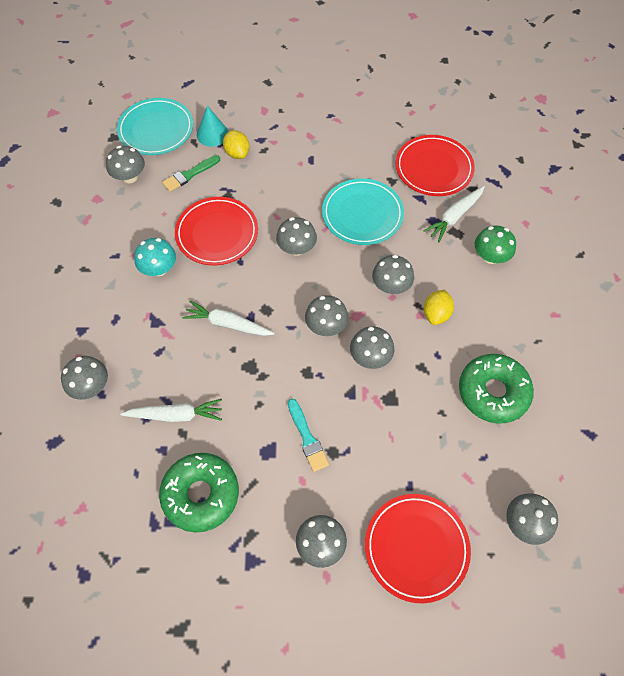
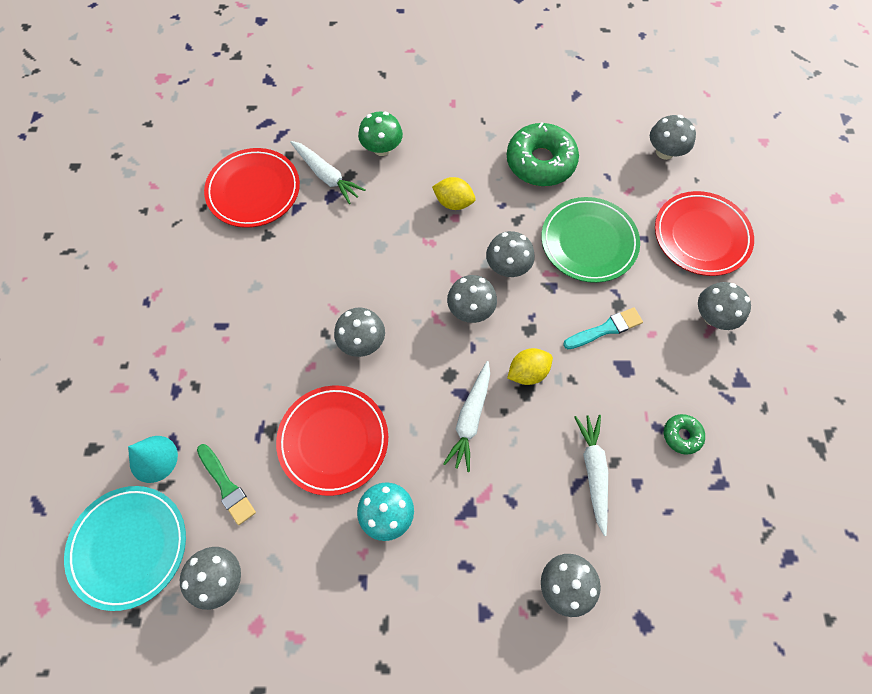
camera: 90 degrees left, 5 degrees up
(201, 494) = (681, 435): green donut -> green donut, size x0.47
(237, 153) = (196, 421): yellow lemon -> yellow lemon (527, 372)
(362, 214) = (316, 268): turquoise plate -> none
(391, 286) = (418, 243): grey mushroom -> none
(401, 431) = (588, 242): none -> green plate

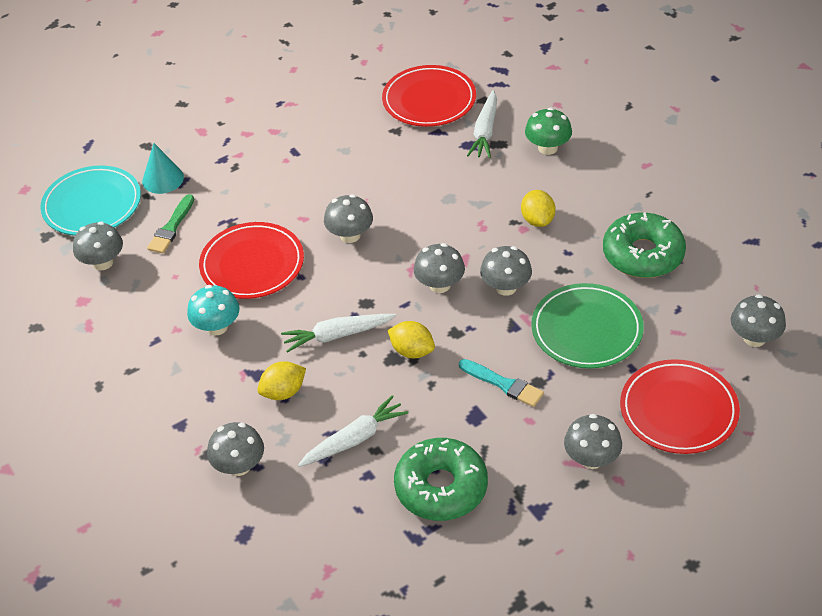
camera: 60 degrees right, 20 degrees down
(505, 499) = (283, 392): none -> yellow lemon
(681, 435) = (441, 487): green donut -> green donut, size x2.11

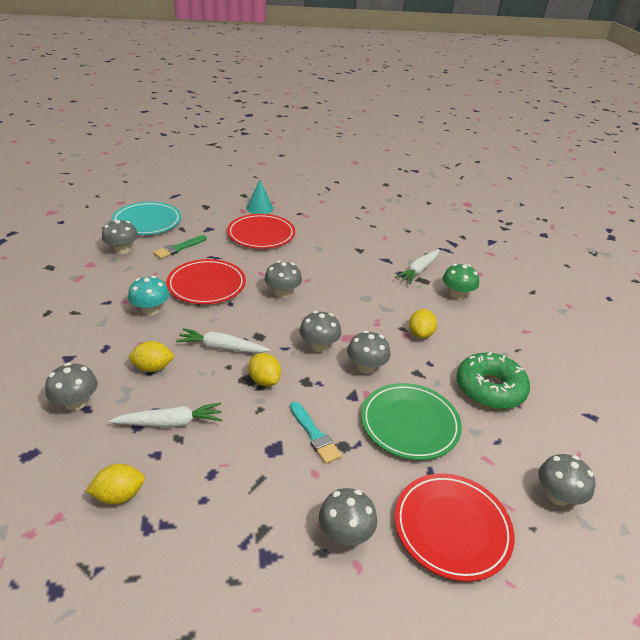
camera: 20 degrees right, 10 degrees down
(163, 179) = (198, 224): turquoise cone -> turquoise cone (259, 208)
(367, 525) = (119, 495): none -> yellow lemon
(429, 100) = (393, 242): red plate -> red plate (261, 234)
(441, 487) = (202, 493): green donut -> none

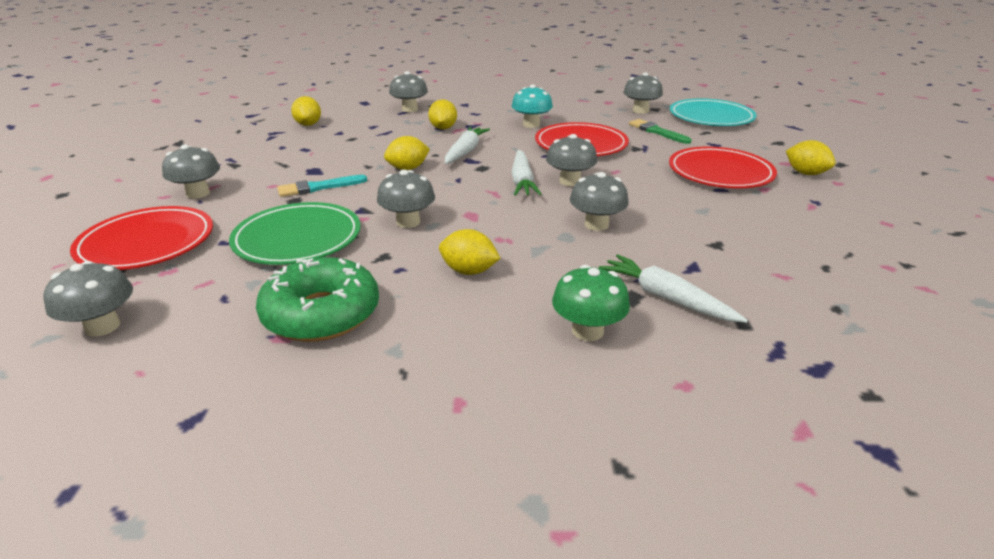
camera: 100 degrees right, 5 degrees down
(170, 423) = (370, 136): white carrot -> white carrot (522, 181)
(259, 208) = (805, 173): turquoise cone -> yellow lemon
(319, 346) = (457, 197): grey mushroom -> grey mushroom (596, 225)

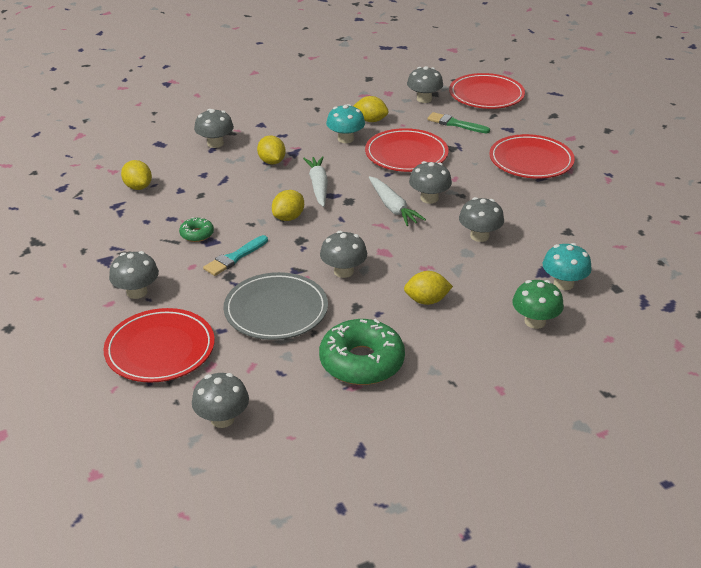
camera: 25 degrees left, 5 degrees up
(298, 239) = (276, 310): green plate -> grey plate
(310, 164) = (197, 234): none -> green donut
(666, 298) = (563, 284): white carrot -> turquoise mushroom
(711, 117) = (486, 95): turquoise plate -> red plate
(805, 173) = (589, 146): yellow lemon -> yellow lemon (371, 120)

